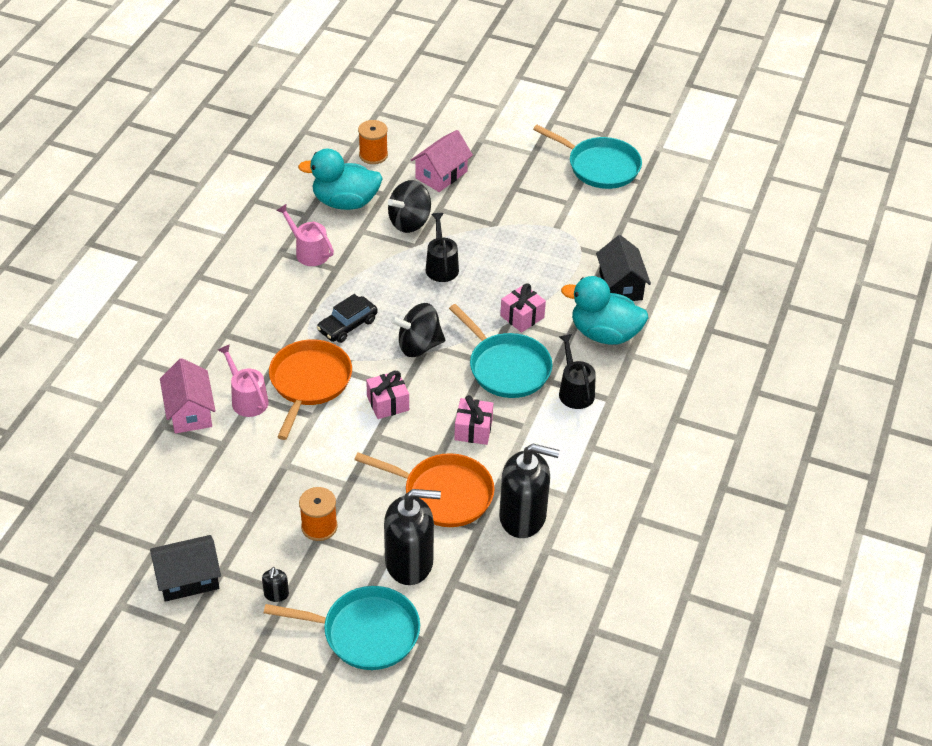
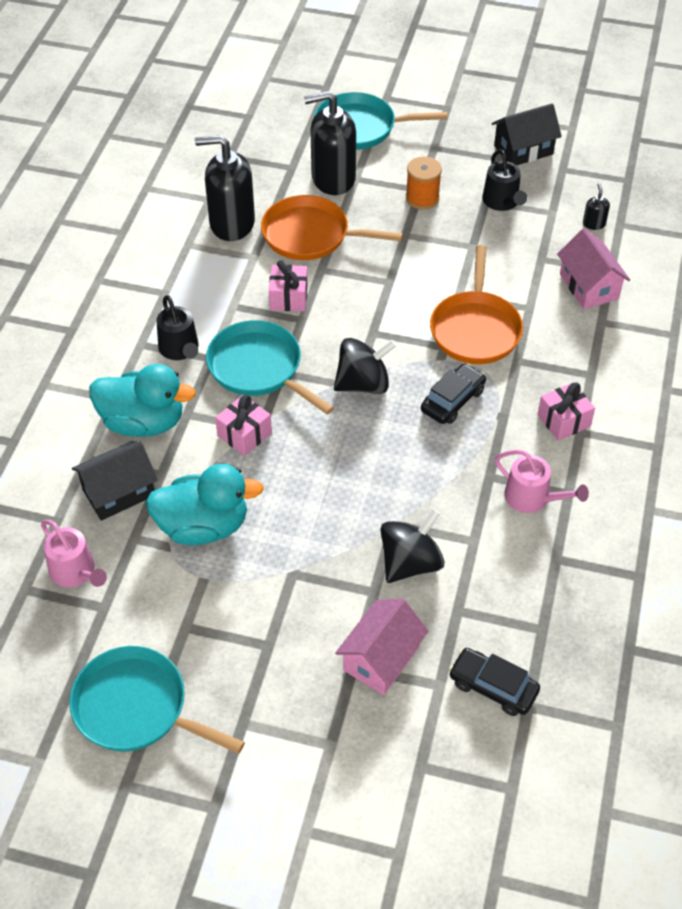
camera: 175 degrees right, 5 degrees up
(247, 399) = (535, 305): pink watering can -> pink watering can (75, 572)
(276, 594) = (443, 146): black soap dispenser -> black soap dispenser (594, 224)
(345, 202) = (509, 588): turquoise duck -> turquoise duck (203, 526)
(373, 155) = (493, 687): orange spool -> black car
(388, 403) = (384, 315): pink gift -> pink gift (563, 420)
(441, 266) = (354, 495): black watering can -> black watering can (502, 202)
(620, 285) = (118, 492): black house -> black house turned 75 degrees clockwise

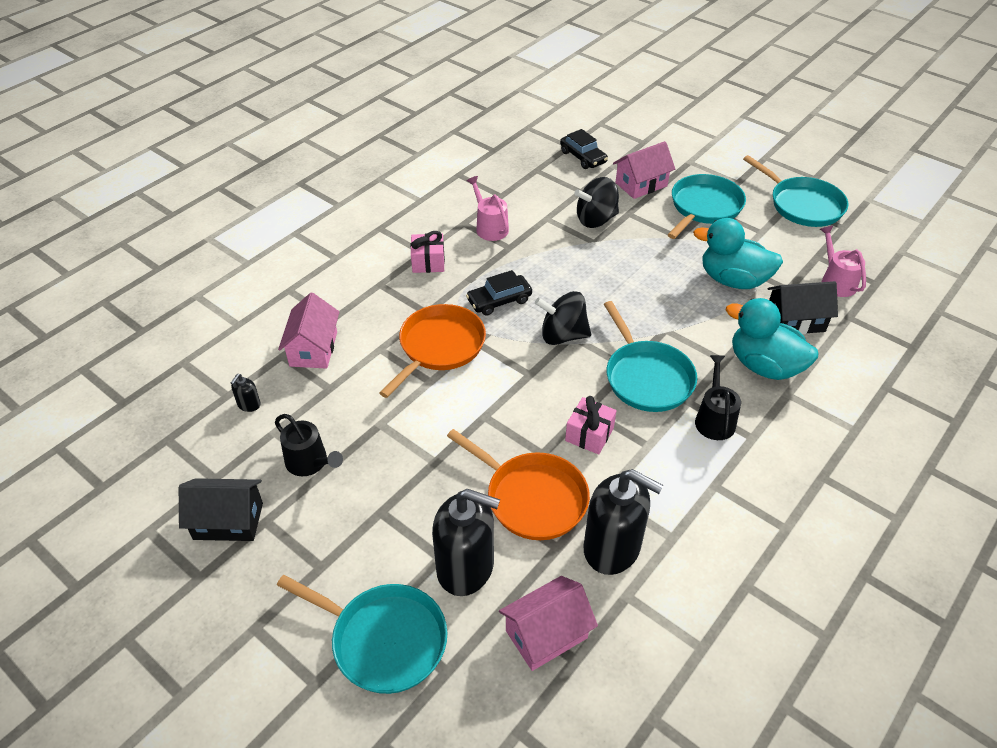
camera: 155 degrees left, 5 degrees down
(244, 434) = (679, 329): pink gift -> none
(255, 162) = (546, 634): none -> pink house
(276, 645) = (704, 207): none -> turquoise pan
(422, 198) = (386, 499): orange spool -> none
(502, 202) = (310, 462): black watering can -> black watering can turned 120 degrees clockwise

